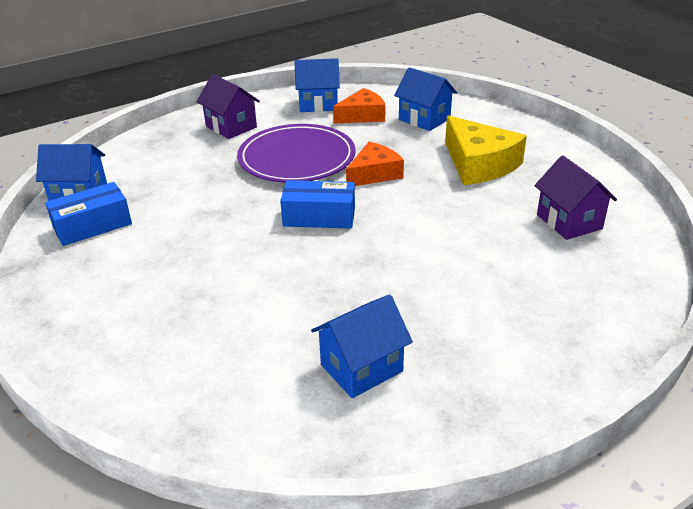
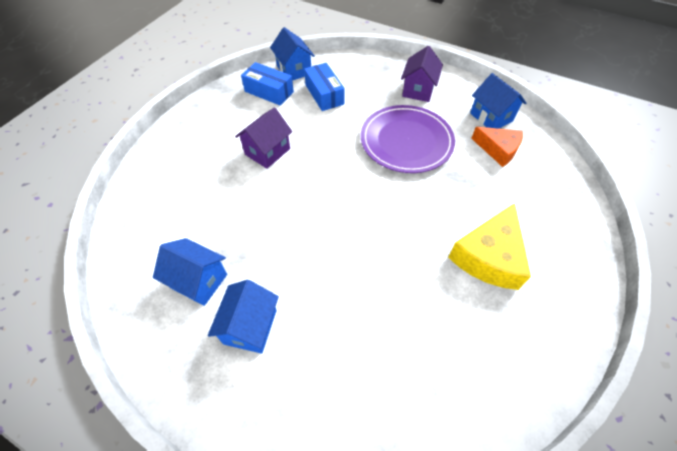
camera: 60 degrees right, 20 degrees up
(319, 217) = (343, 187): blue box -> blue box (324, 94)
(374, 174) = (420, 193): orange cheese -> none
(424, 119) = (529, 190): blue house -> blue house (250, 326)
(569, 222) = (447, 359): purple house -> purple house (267, 151)

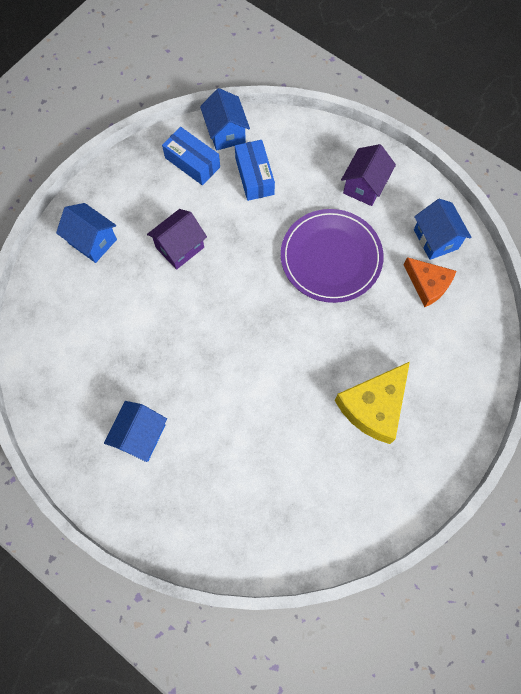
camera: 10 degrees right, 15 degrees up
(199, 281) = (99, 384): blue house -> blue house (92, 241)

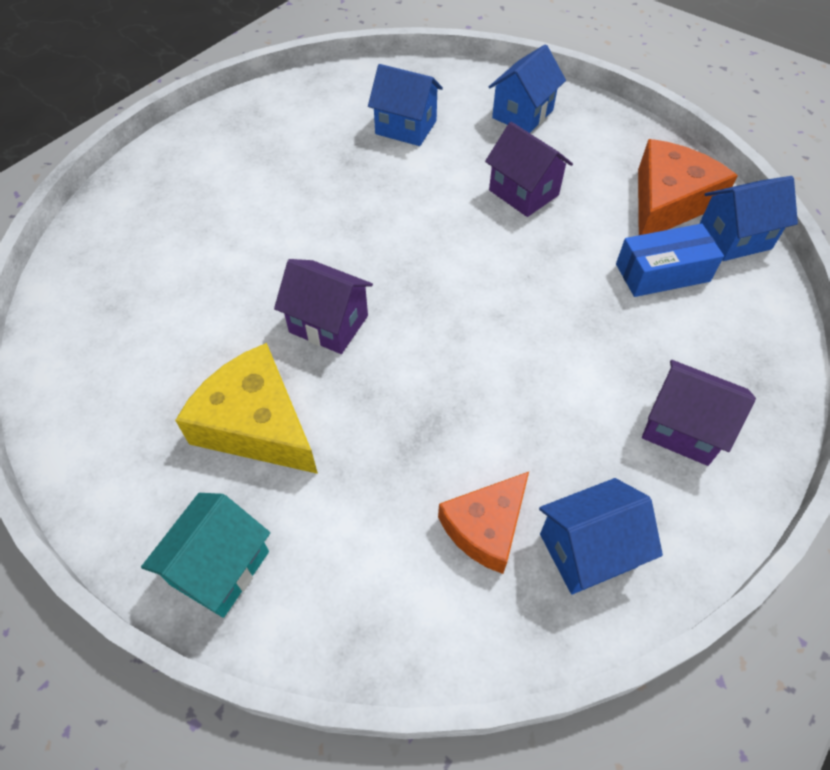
camera: 90 degrees right, 15 degrees down
(140, 436) = (255, 165): blue house -> blue house (406, 127)
(192, 162) = (668, 202): blue box -> orange cheese
(298, 370) = (328, 324): none -> purple house
(331, 257) = (527, 372): purple plate -> none
(461, 414) = (220, 568): none -> turquoise house

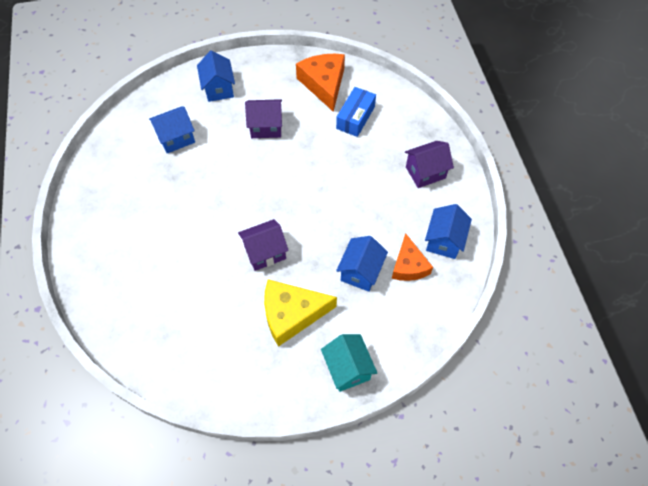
camera: 50 degrees left, 5 degrees up
(734, 238) = (363, 80): blue house -> blue house (360, 272)

